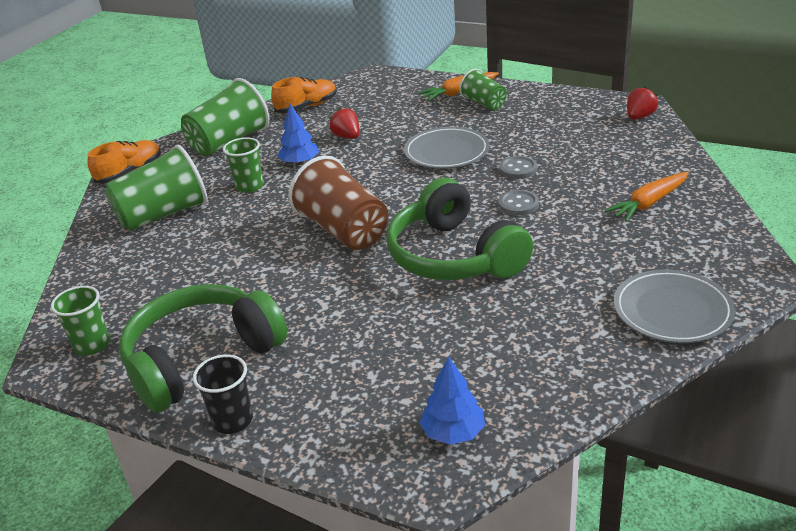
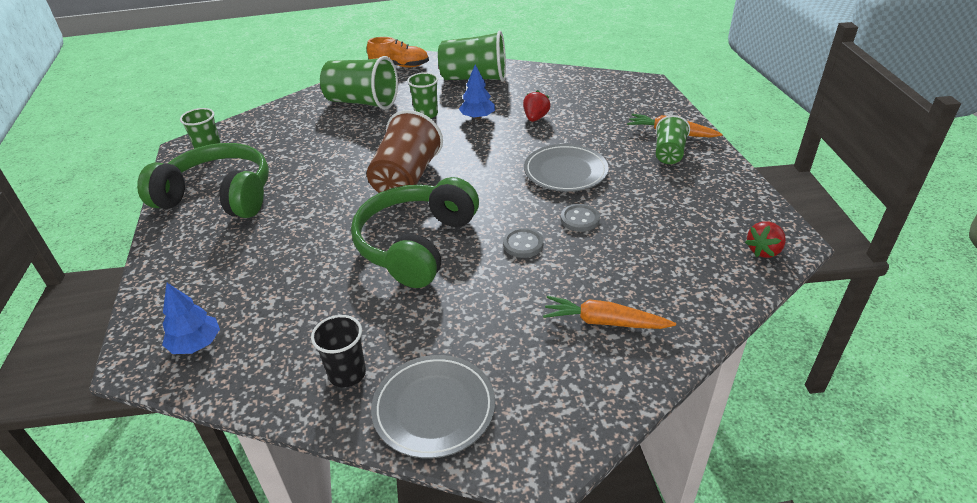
camera: 50 degrees right, 5 degrees up
(233, 420) = (164, 239): black cup -> black cup (347, 374)
(307, 107) = (558, 81): orange shoe -> none
(639, 117) = (764, 251): red strawberry -> red strawberry turned 135 degrees clockwise

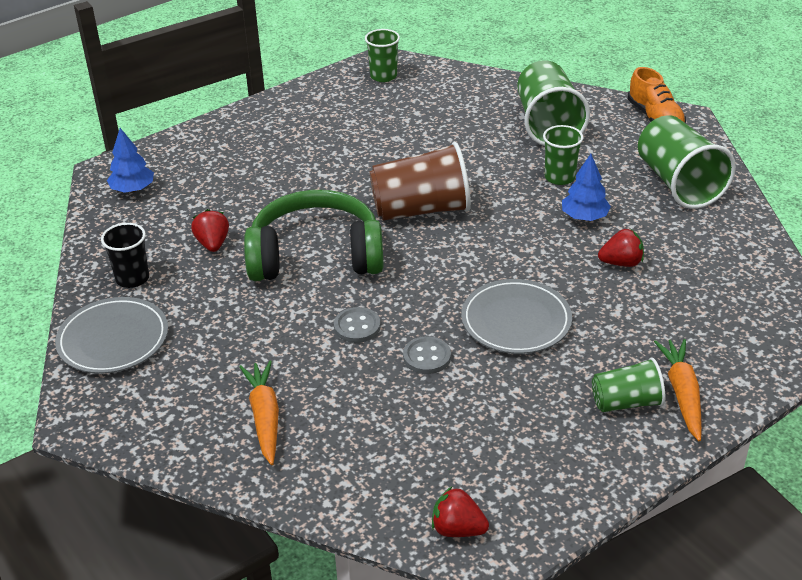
camera: 65 degrees right, 0 degrees up
(218, 196) = (318, 113): green headphones -> none
(343, 303) = (213, 244): none -> red strawberry

